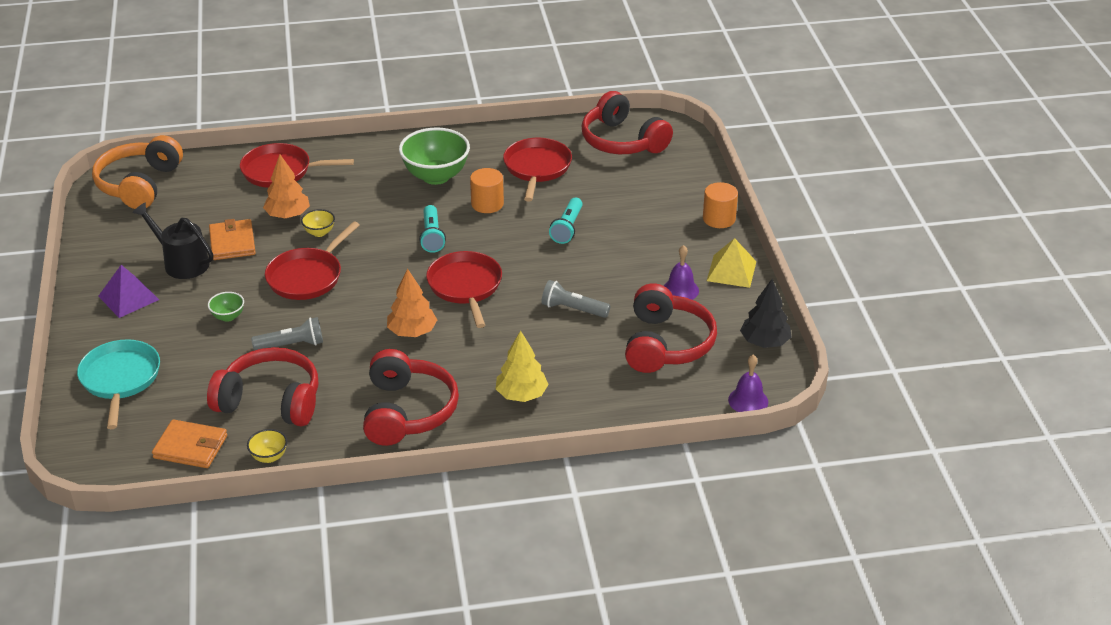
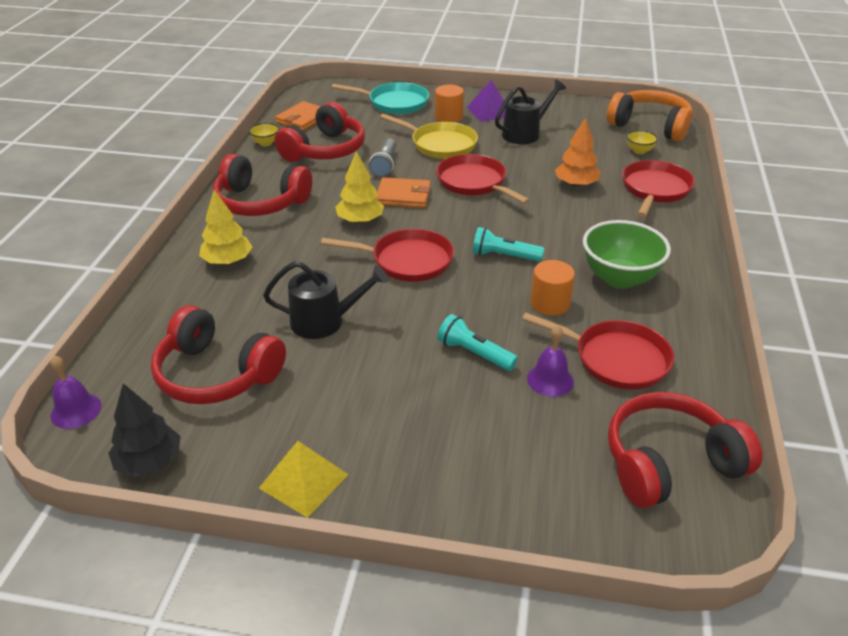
camera: 110 degrees right, 0 degrees up
(228, 317) = (440, 144): green bowl -> yellow pan
(232, 242) = (543, 156): orange wallet -> orange wallet (403, 196)
(319, 232) = (540, 196): yellow bowl -> yellow bowl (639, 151)
(412, 332) = (360, 221): orange tree -> yellow tree
(573, 309) = (324, 321): grey flashlight -> black watering can
(680, 290) = (299, 416): purple bell -> purple bell (550, 380)
(719, 219) = (427, 511): orange cylinder -> orange cylinder (448, 117)

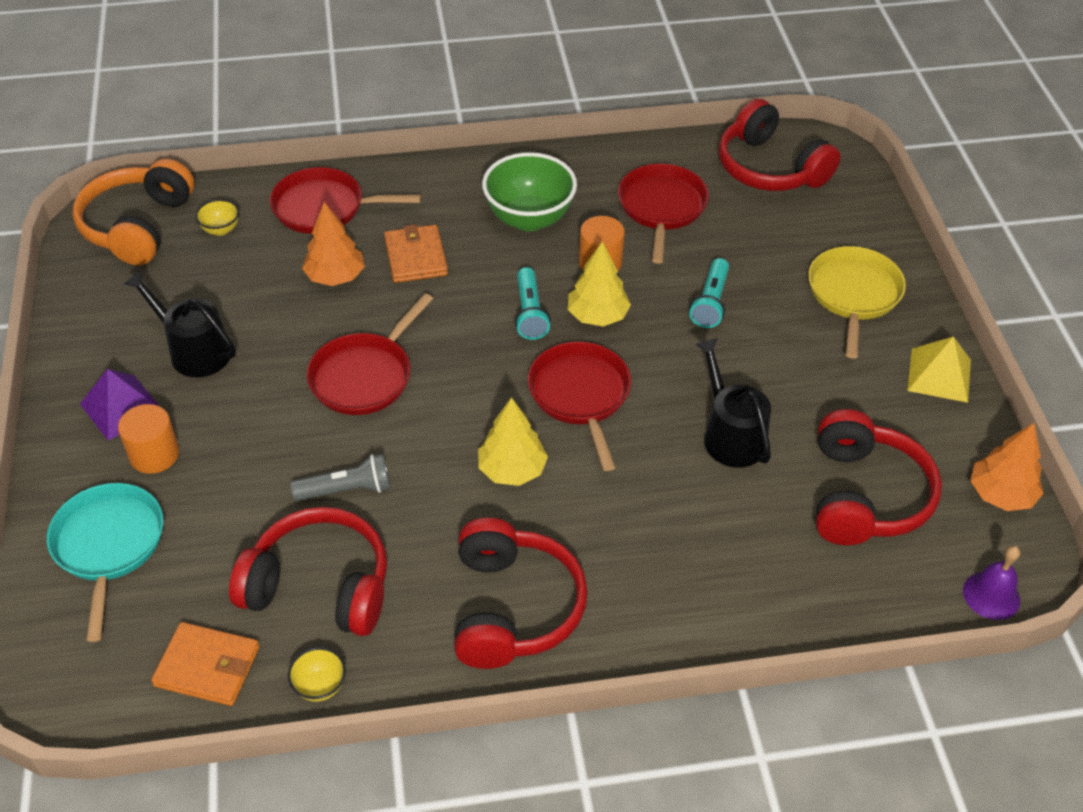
camera: 110 degrees left, 10 degrees up
(149, 462) = (1000, 494): black tree -> orange tree
(227, 261) = (672, 580): yellow tree -> yellow tree (597, 316)
(403, 196) = (429, 442): orange wallet -> orange wallet (416, 257)
(440, 144) = (258, 441): yellow pan -> yellow pan (853, 295)
(550, 380) = (716, 245): purple bell -> none

